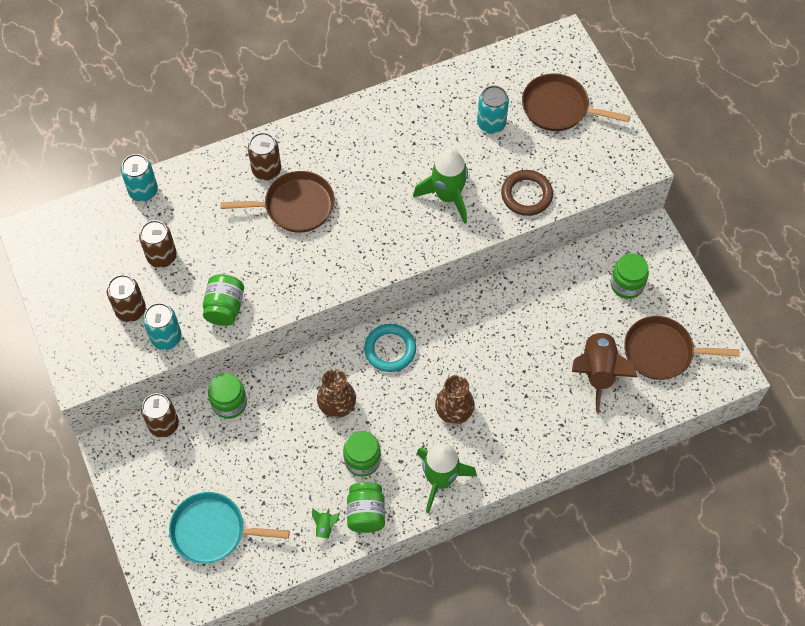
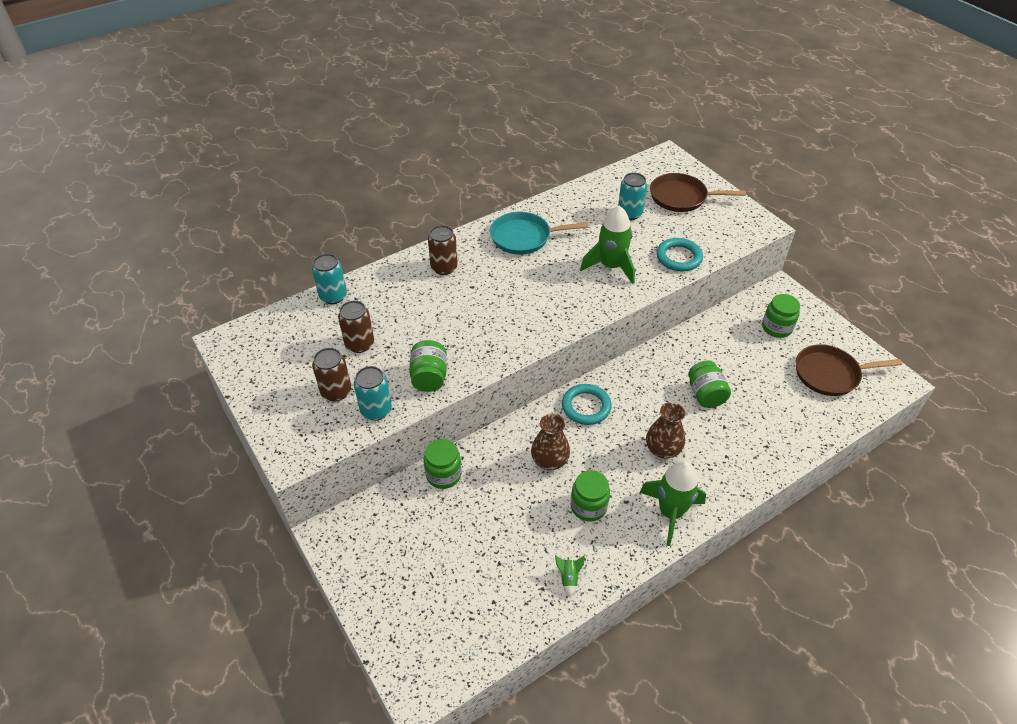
camera: 10 degrees left, 15 degrees down
(164, 424) = (381, 504): brown can -> none
(212, 531) = (451, 600): turquoise pan -> turquoise pan (524, 237)
(295, 206) = (477, 290): brown pan -> none
(366, 513) = (607, 556): green jar -> green jar (705, 394)
(526, 195) = (678, 257): brown ring -> turquoise ring
(598, 371) = (781, 397): brown rocket -> none

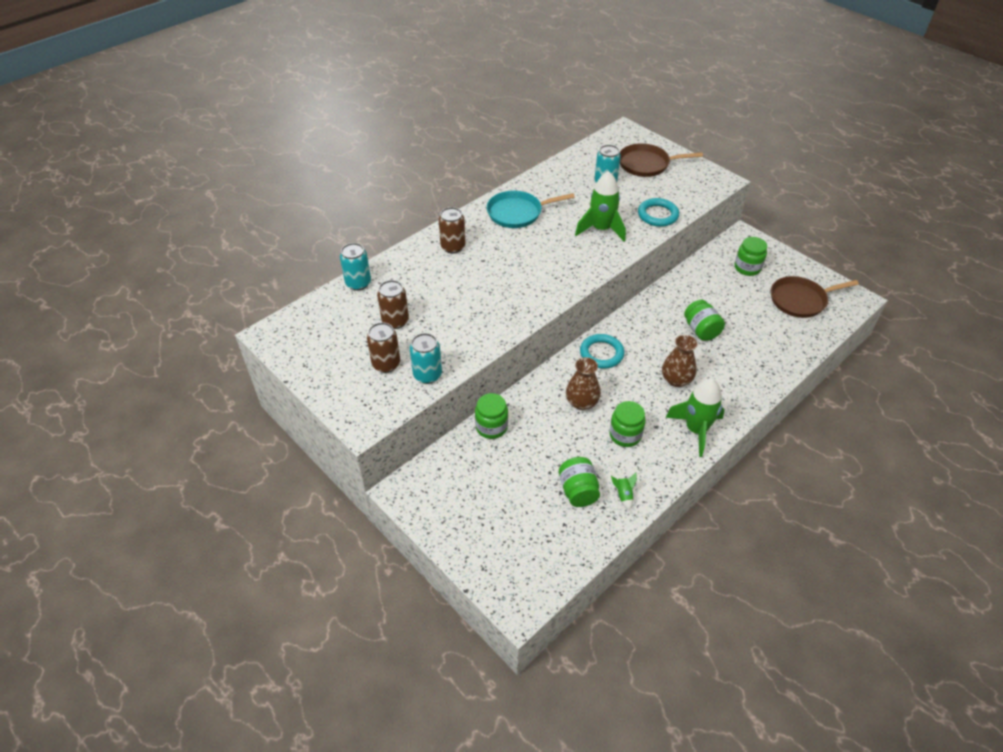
camera: 10 degrees left, 0 degrees up
(429, 377) = (467, 341): green jar -> green jar (578, 491)

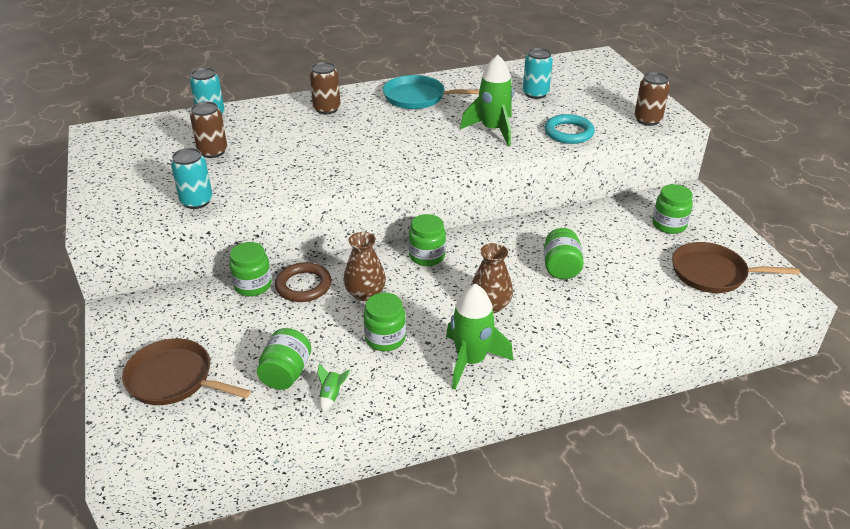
camera: 25 degrees right, 10 degrees down
(386, 364) = (169, 182): brown can -> brown can (647, 120)
(530, 413) = (303, 285): none -> brown ring
(601, 353) = (427, 256): turquoise ring -> green jar
(646, 164) = (597, 88): brown pan -> brown pan (173, 379)

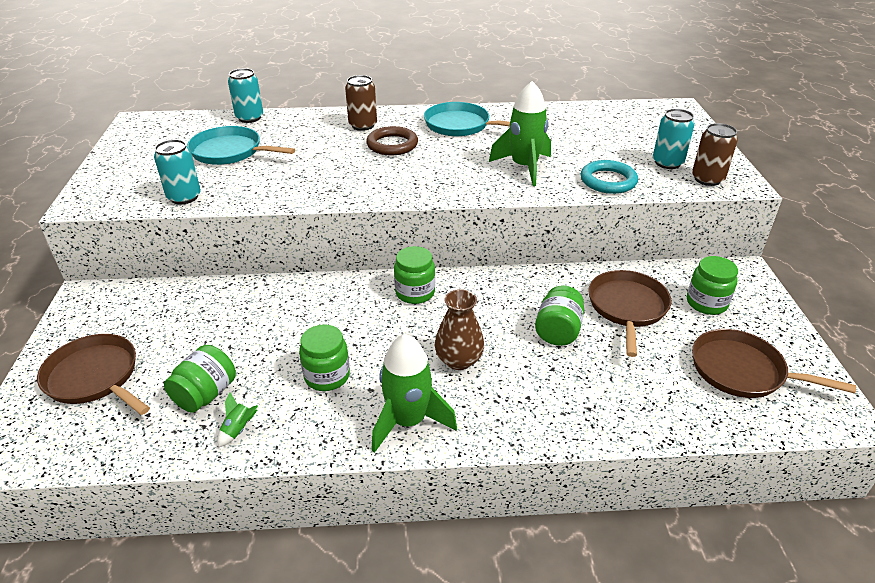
camera: 15 degrees right, 0 degrees up
(213, 152) = (229, 152): brown can -> turquoise pan
(253, 285) = (224, 293): green jar -> none
(303, 285) = (273, 302): brown ring -> brown ring (392, 145)
(365, 293) = (331, 322): brown vase -> none
(535, 94) = (588, 136): turquoise can -> turquoise can (667, 163)
(608, 238) = (627, 307): none -> brown pan

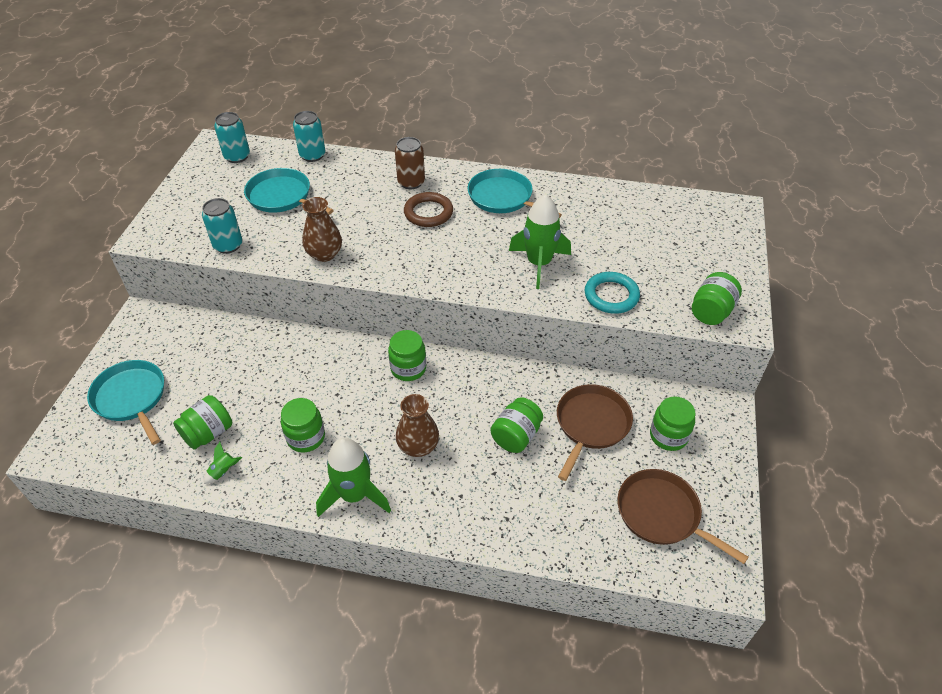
camera: 15 degrees right, 10 degrees up
(95, 377) = (131, 398): brown pan -> turquoise pan
(297, 190) = (324, 254): none -> brown vase
(667, 163) = (683, 283): turquoise can -> turquoise can (237, 156)
(707, 179) = (711, 311): brown can -> green jar

